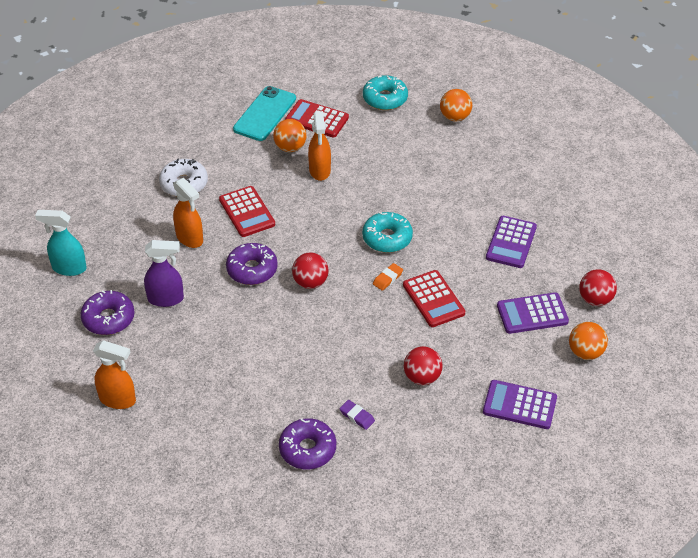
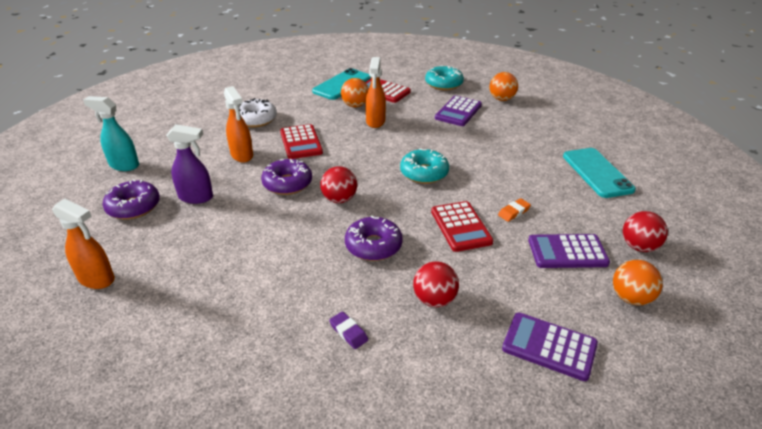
camera: 10 degrees right, 10 degrees down
(307, 449) = (278, 362): purple donut -> purple donut (373, 246)
(387, 278) = (417, 204): orange eraser -> orange eraser (514, 212)
(511, 242) = (547, 188): purple calculator -> purple calculator (458, 112)
(560, 215) = (597, 173): none -> turquoise phone

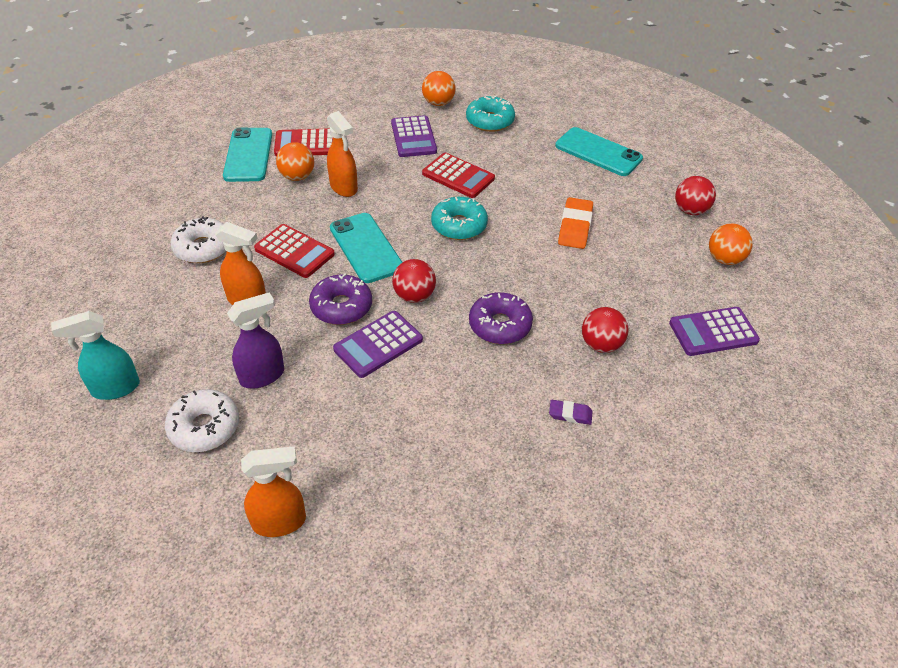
camera: 40 degrees left, 10 degrees up
(133, 207) = (204, 427): purple donut -> white donut
(345, 159) = (365, 248): none -> turquoise phone
(443, 84) = (361, 107): turquoise donut -> turquoise donut (490, 121)
(461, 227) = (549, 265): red calculator -> red calculator (458, 176)
(514, 212) = (575, 227): orange eraser -> orange eraser, size x1.78
(567, 252) = (649, 243): purple calculator -> purple calculator (378, 345)

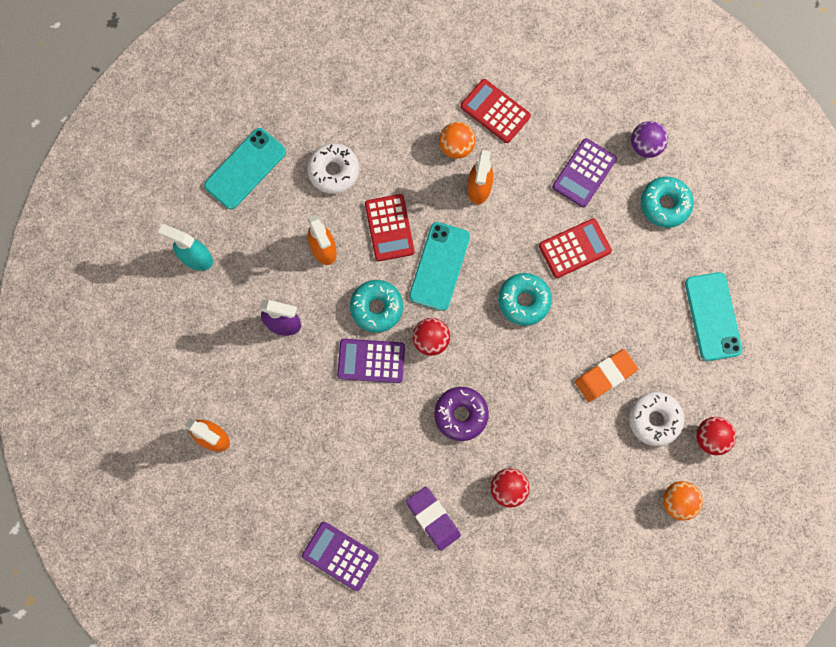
camera: 45 degrees right, 30 degrees up
(204, 427) = (223, 334): white donut -> white donut (654, 419)
(248, 155) = (441, 89): turquoise phone -> turquoise phone (245, 168)
(341, 307) = (376, 308): purple donut -> turquoise donut
(438, 103) = (645, 145): orange ball -> purple ball
(458, 176) = (574, 248): red calculator -> red calculator turned 105 degrees counterclockwise
(570, 414) = (433, 518): purple eraser -> purple eraser, size x1.78
(713, 332) = (592, 547): purple calculator -> purple calculator (340, 556)

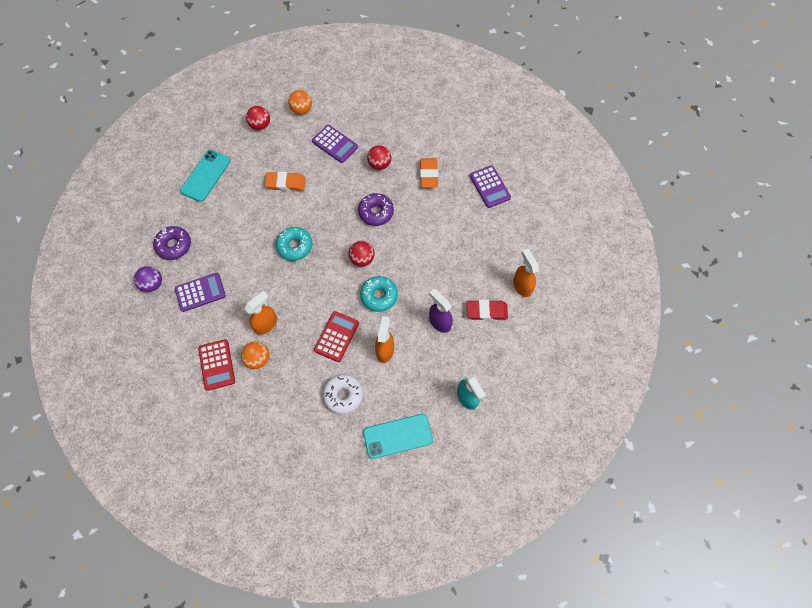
camera: 145 degrees left, 10 degrees down
(236, 375) = (486, 311): none -> red eraser
(371, 361) = (403, 269): purple calculator -> purple calculator (335, 144)
(433, 518) = (428, 174): purple eraser -> orange eraser
(439, 266) = (325, 295): turquoise phone -> none
(574, 248) = (243, 255): red calculator -> none
(654, 419) = (280, 149): white donut -> none
(665, 204) = (174, 245): turquoise donut -> purple donut

